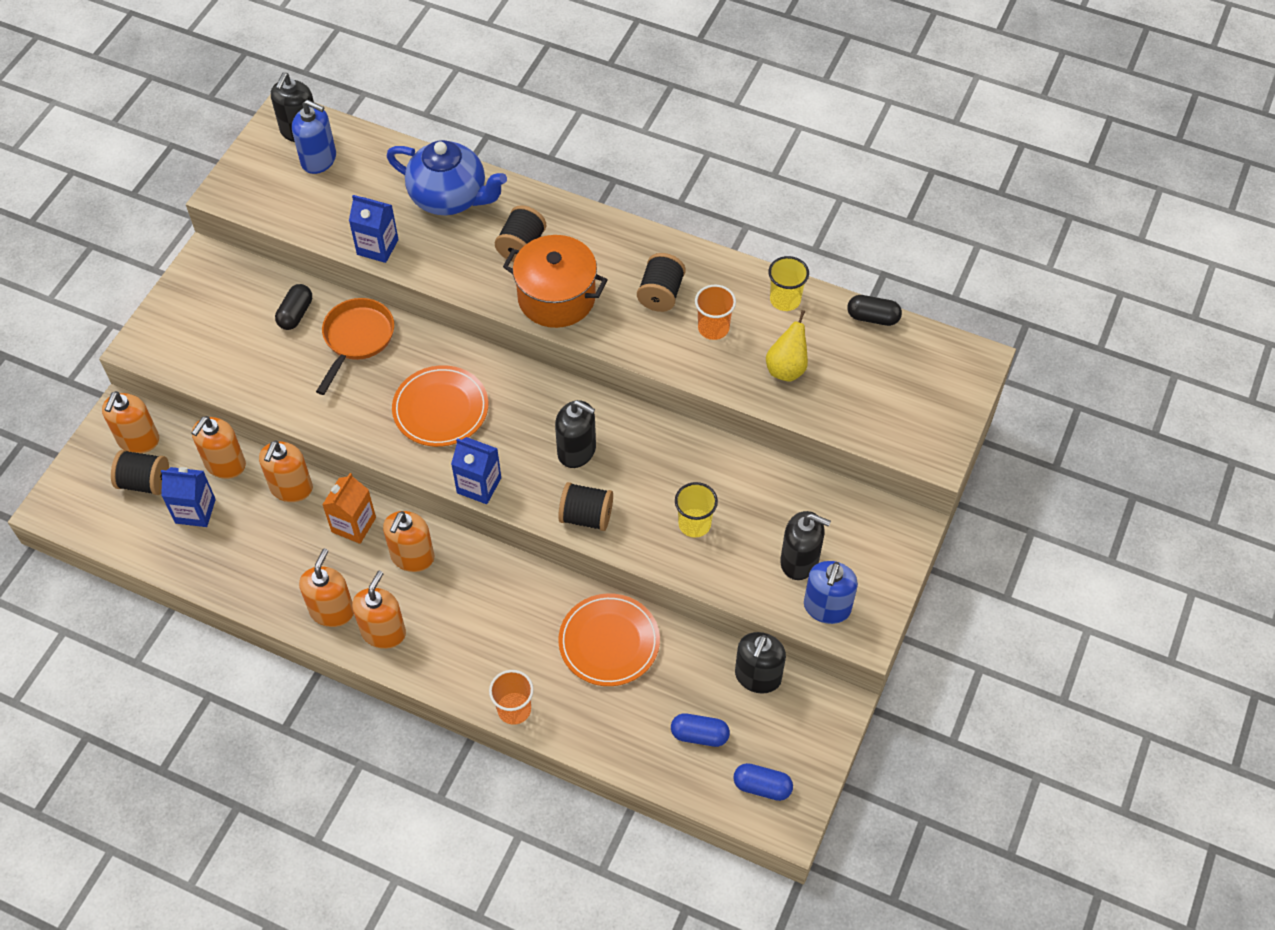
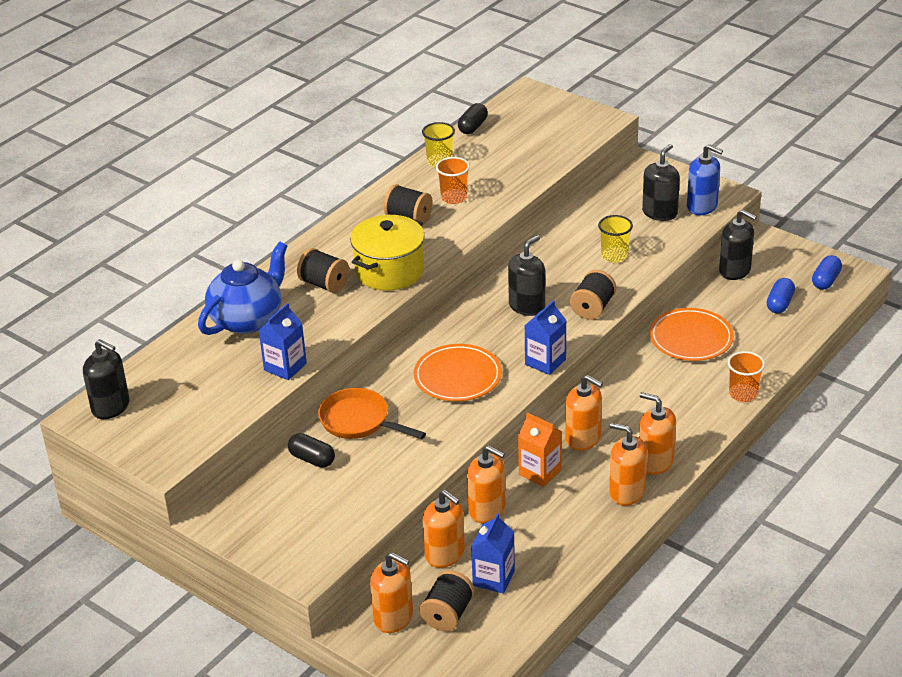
camera: 75 degrees left, 20 degrees down
(319, 159) = (155, 397): blue soap dispenser -> none
(556, 298) = (389, 271): orange pot -> yellow pot
(786, 368) = (506, 170): yellow pear -> none

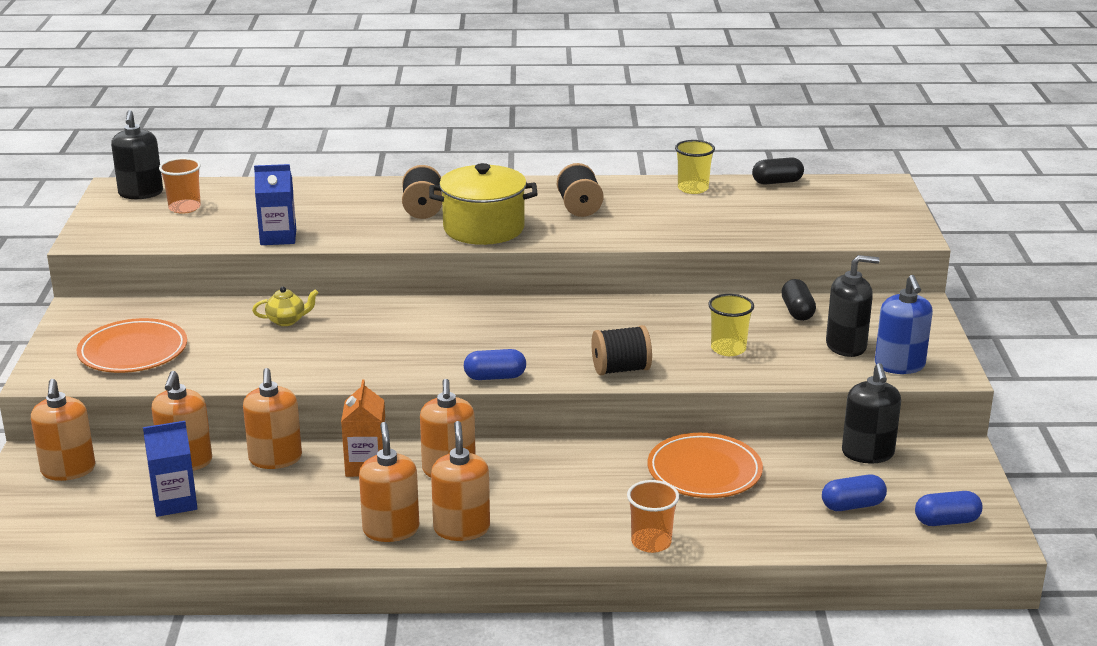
camera: 50 degrees right, 10 degrees down
(247, 319) = (327, 199): blue teapot -> none
(312, 459) = (207, 320): black capsule -> black capsule (797, 311)
(359, 421) = (287, 321): orange pan -> yellow teapot
(448, 614) = (98, 497): black spool -> none
(454, 197) = (646, 214): orange cup -> orange cup (184, 208)
(457, 376) = (412, 342): orange plate -> orange plate (133, 351)
(527, 306) = (573, 334): black soap dispenser -> none
(545, 362) = (495, 377): blue carton -> blue capsule

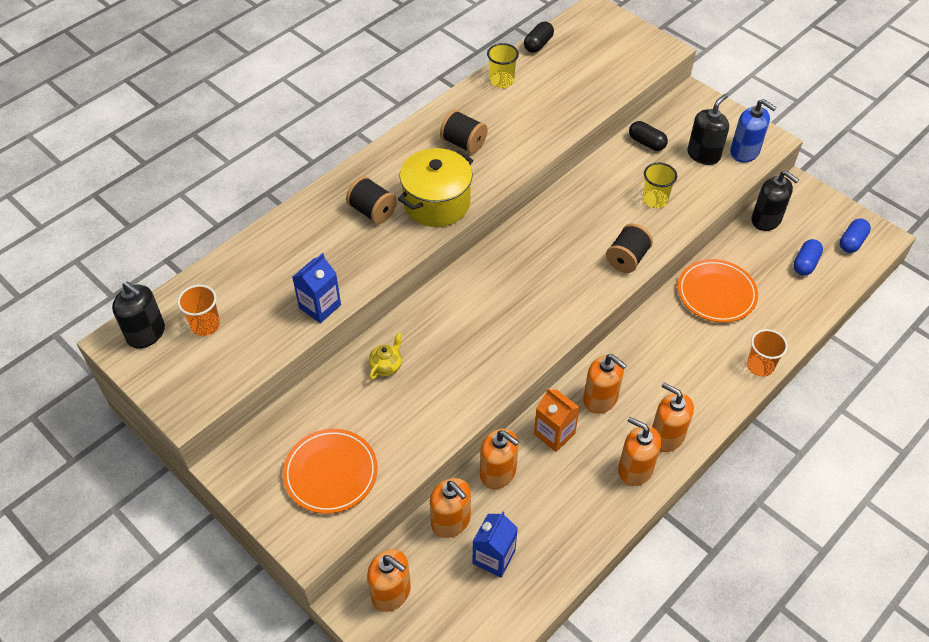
camera: 45 degrees left, 25 degrees up
(495, 377) = (574, 317): blue capsule -> none

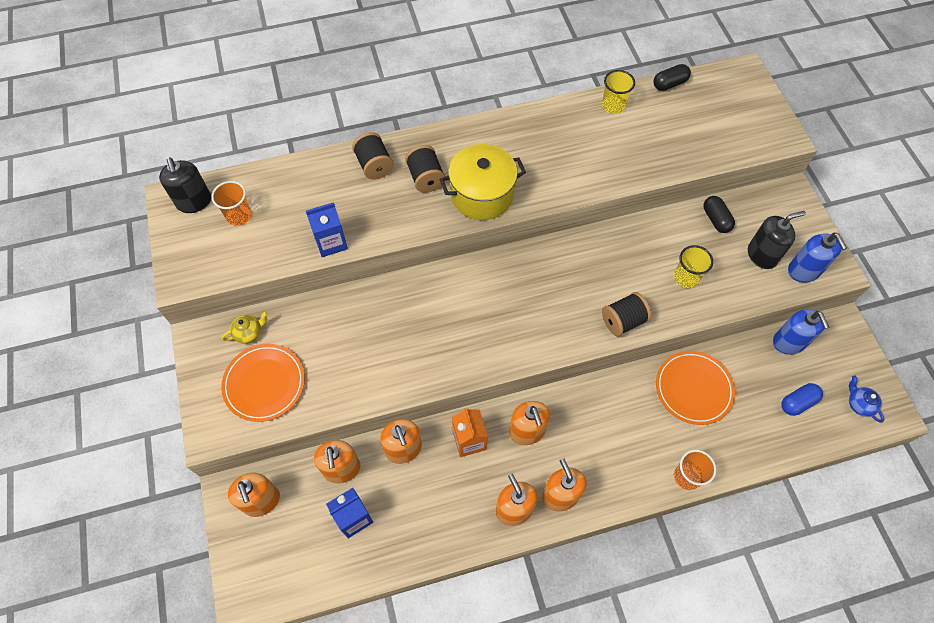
camera: 30 degrees right, 10 degrees up
(386, 366) = (363, 316): yellow teapot -> yellow teapot (249, 333)
(463, 143) = (541, 150): black spool -> black spool (374, 165)
(766, 220) = (788, 342): black soap dispenser -> blue soap dispenser
(852, 242) = (859, 404): blue capsule -> blue teapot

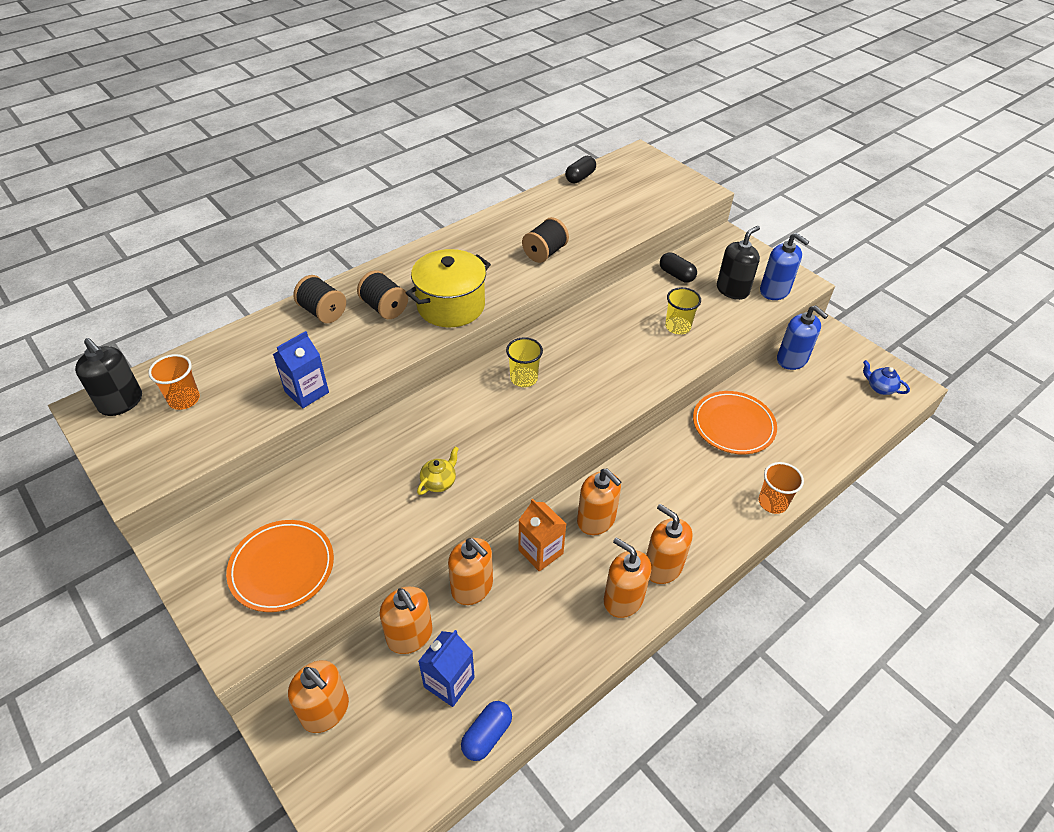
camera: 25 degrees left, 15 degrees down
(249, 333) = (239, 523): yellow teapot -> yellow teapot (439, 482)
(613, 106) = (538, 205): yellow cup -> yellow cup (524, 378)
(623, 321) = (641, 379): black spool -> black spool (545, 253)
(797, 402) = (829, 404): blue capsule -> blue capsule (487, 735)

